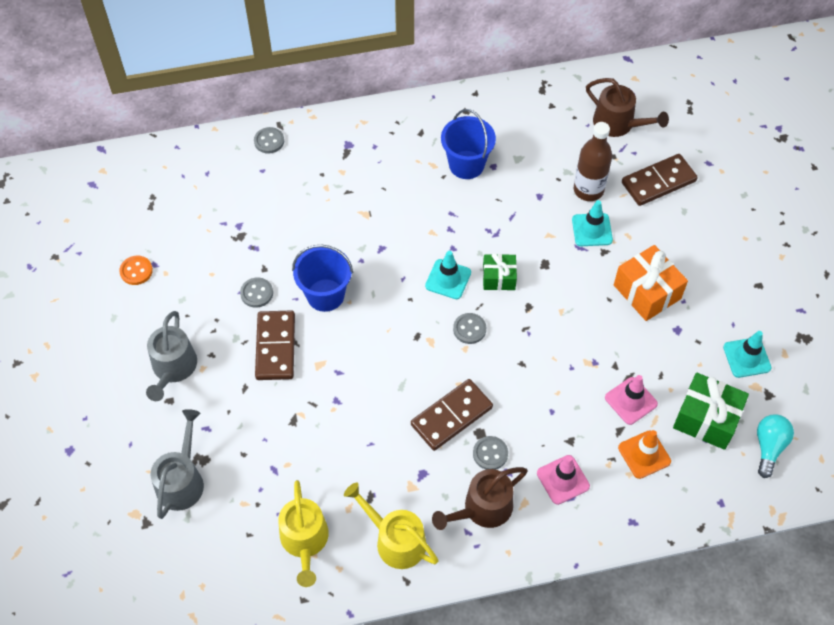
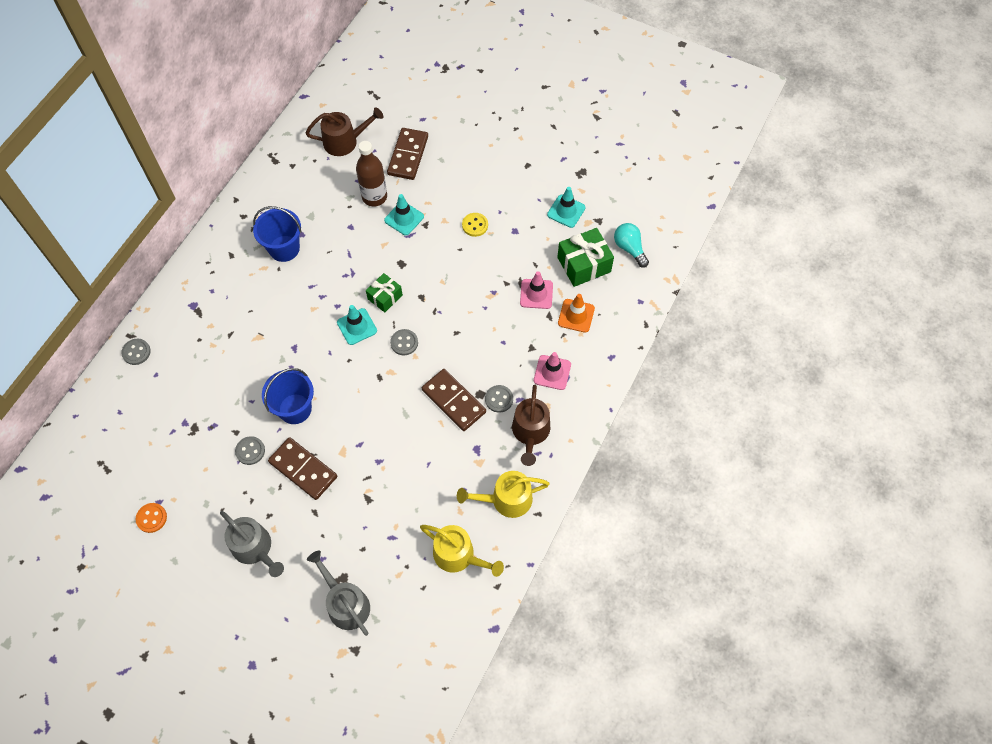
camera: 50 degrees left, 5 degrees up
(451, 416) = (453, 401): brown domino -> brown domino turned 45 degrees counterclockwise
(647, 292) = (475, 225): orange gift -> yellow button

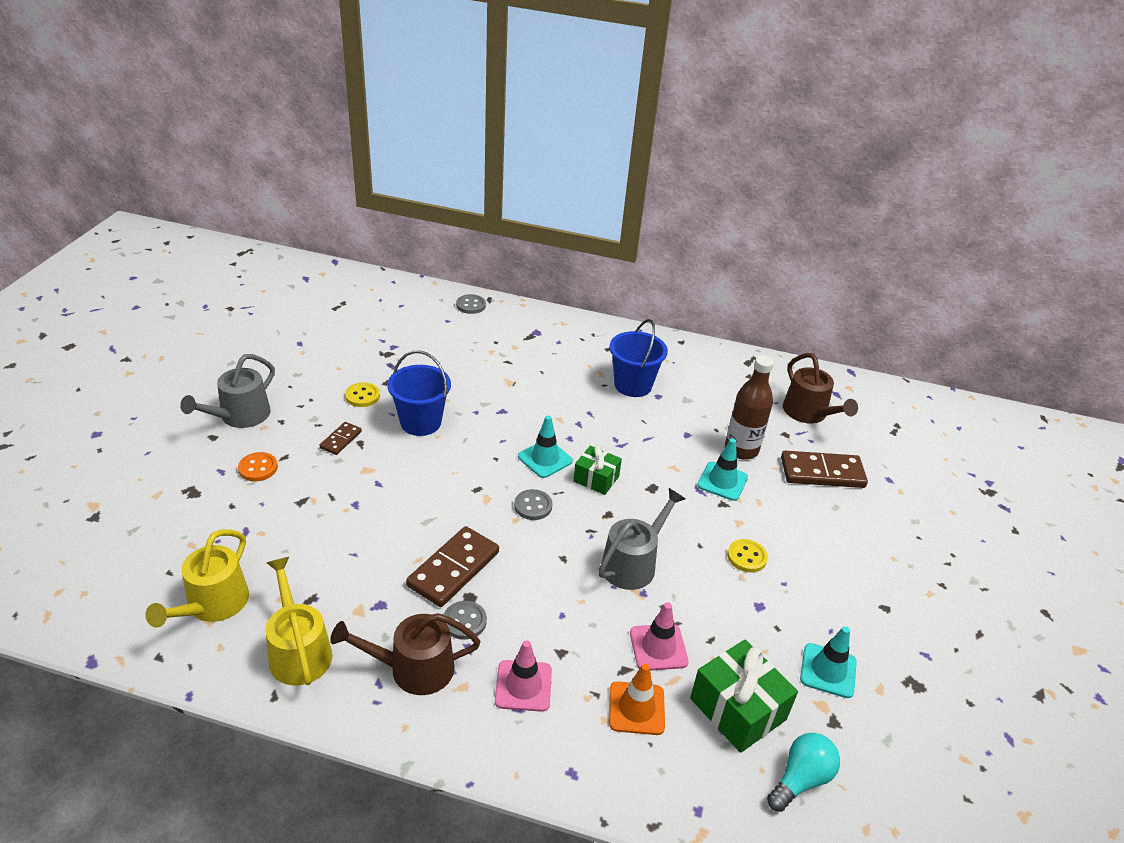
camera: 75 degrees right, 25 degrees down
(151, 518) = (281, 341): orange button -> orange button (258, 468)
(250, 451) = (362, 396): grey button -> yellow button
(303, 469) = (341, 440): brown domino -> brown domino, size x0.52
(345, 603) = (158, 500): grey watering can -> grey watering can (633, 563)

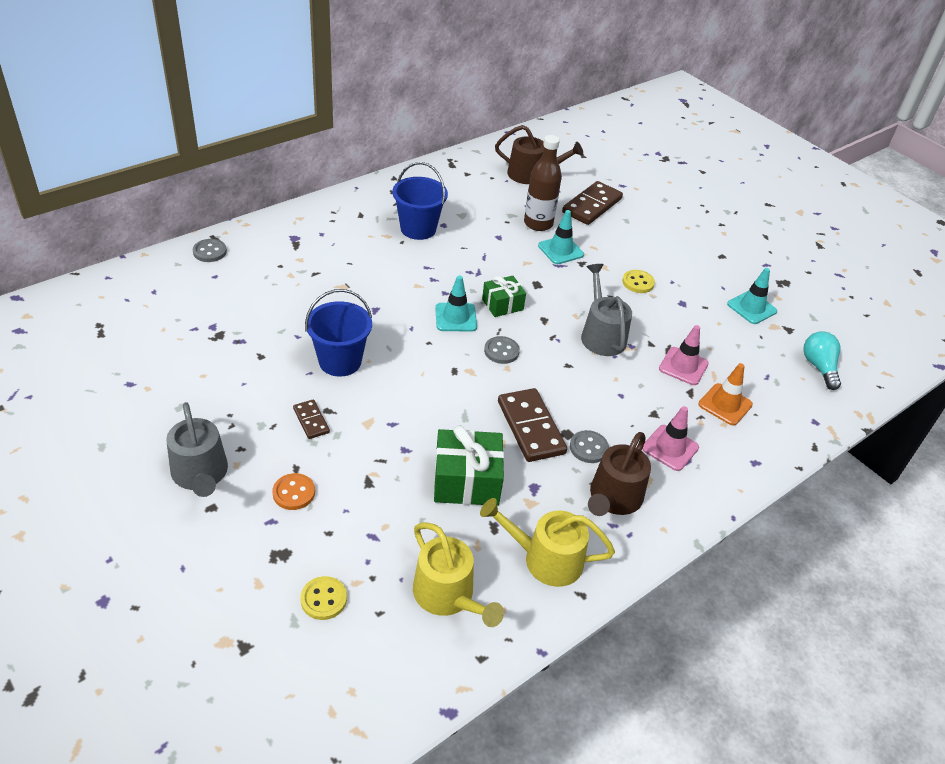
camera: 55 degrees left, 5 degrees up
(362, 396) = (264, 379): yellow button -> yellow button (324, 599)
(738, 709) = (754, 361): green gift -> green gift (466, 481)

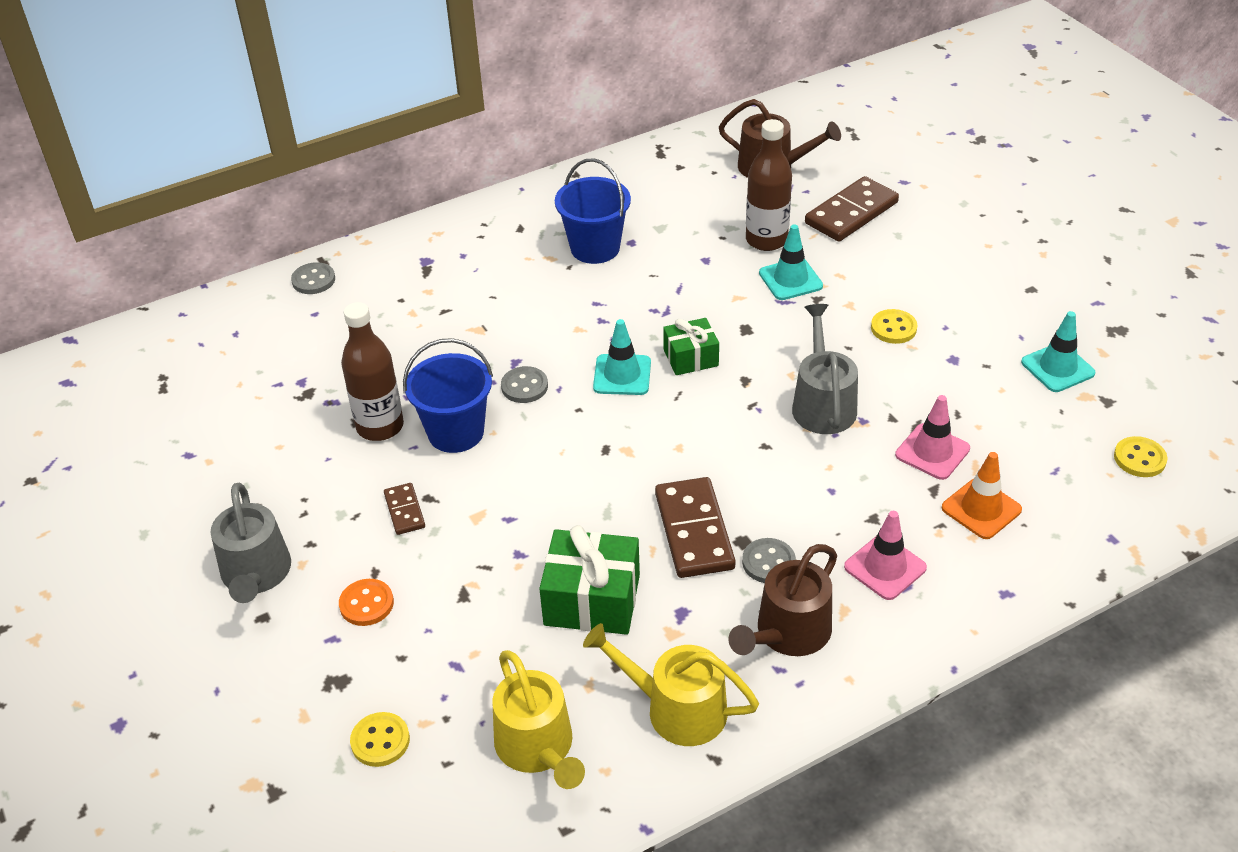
camera: 15 degrees right, 0 degrees up
(280, 358) = (380, 427): none -> brown bottle
(501, 351) = (675, 424): grey button -> grey button (524, 386)
(819, 367) = (1139, 458): turquoise light bulb -> yellow button

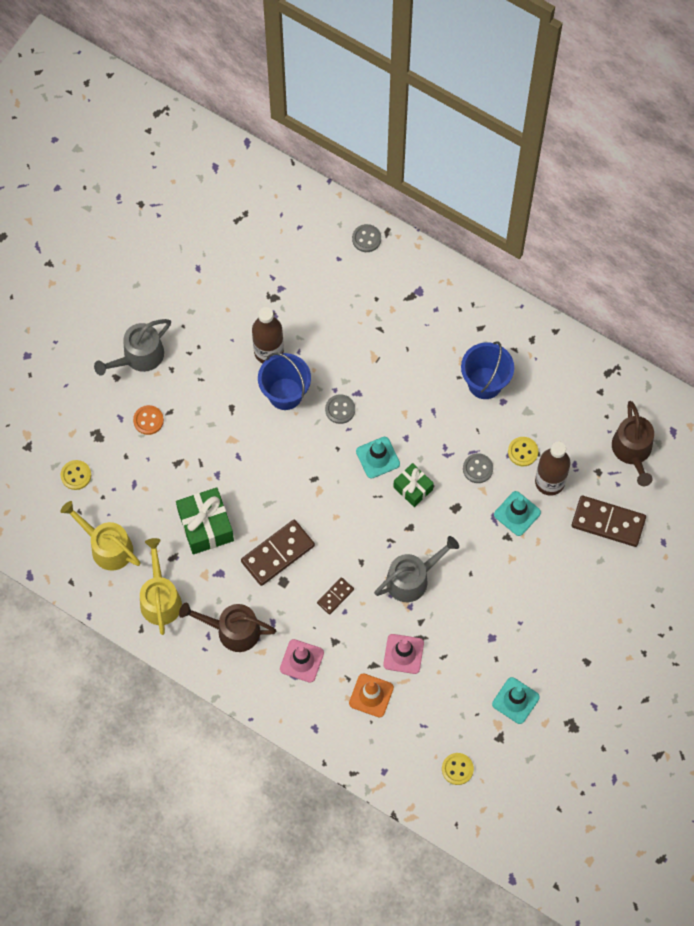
camera: 60 degrees right, 25 degrees up
(405, 511) = (216, 401): brown domino -> brown domino (335, 596)
(538, 747) = (107, 547): yellow watering can -> yellow watering can turned 90 degrees clockwise
(768, 562) = (275, 601): grey button -> grey button (477, 469)
(893, 328) = (502, 593): yellow button -> yellow button (522, 452)

